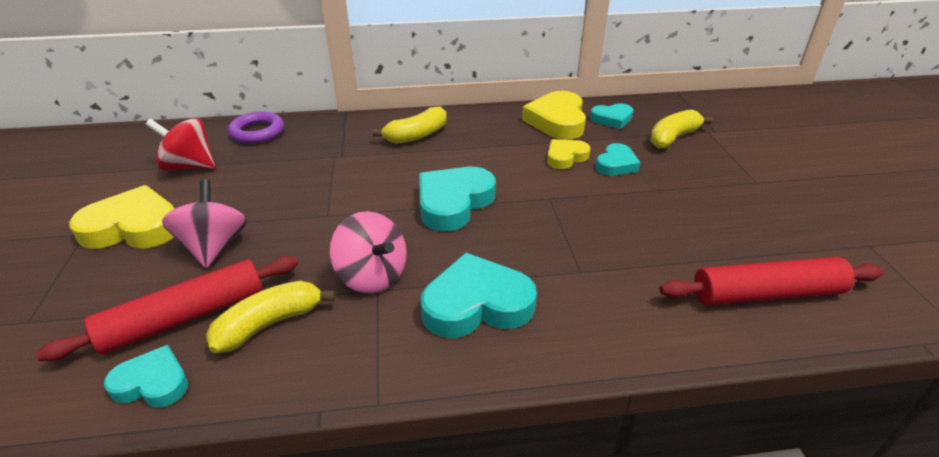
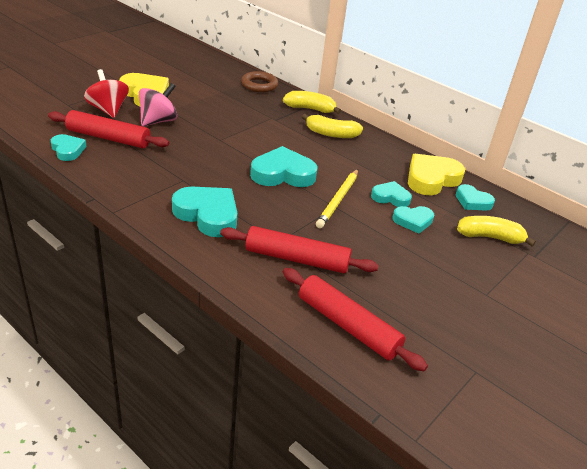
camera: 45 degrees right, 0 degrees up
(189, 166) = (205, 83): red spinning top -> red spinning top (108, 110)
(257, 132) = (259, 85): purple ring -> brown ring
(269, 324) = (128, 161): yellow banana -> yellow banana (310, 109)
(372, 276) = (190, 174): pink spinning top -> none
(539, 190) = (338, 200): none -> yellow pencil
(565, 157) = (390, 197): yellow heart -> turquoise heart
(624, 273) = (297, 259): none -> red rolling pin

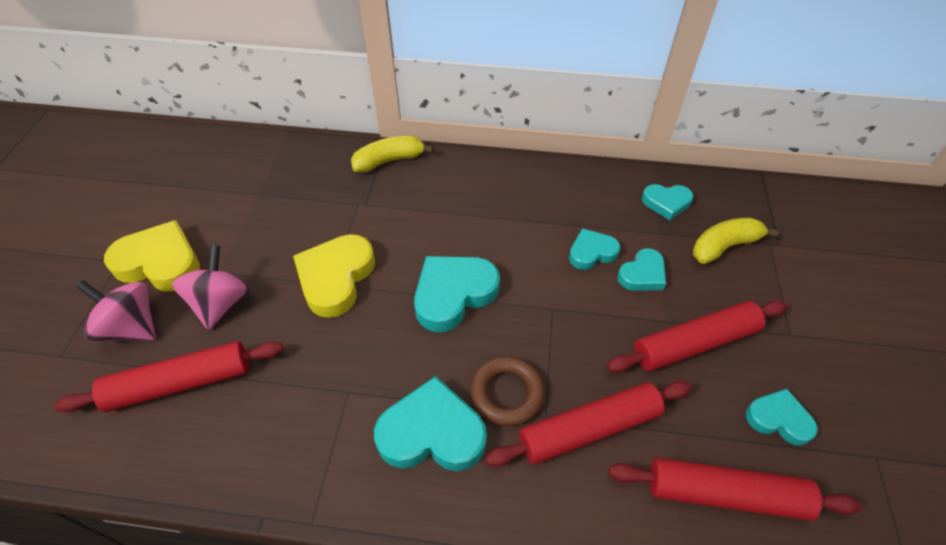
camera: 30 degrees left, 15 degrees up
(68, 150) = (141, 450): turquoise heart -> turquoise heart (778, 419)
(108, 110) = (131, 327): red spinning top -> pink spinning top
(259, 85) = (295, 154): brown ring -> brown ring (507, 393)
(331, 134) = (447, 189): yellow banana -> none
(338, 200) = (546, 295): yellow pencil -> none
(410, 263) = (694, 343): none -> red rolling pin
(431, 179) = (603, 194): yellow heart -> yellow heart (336, 278)

